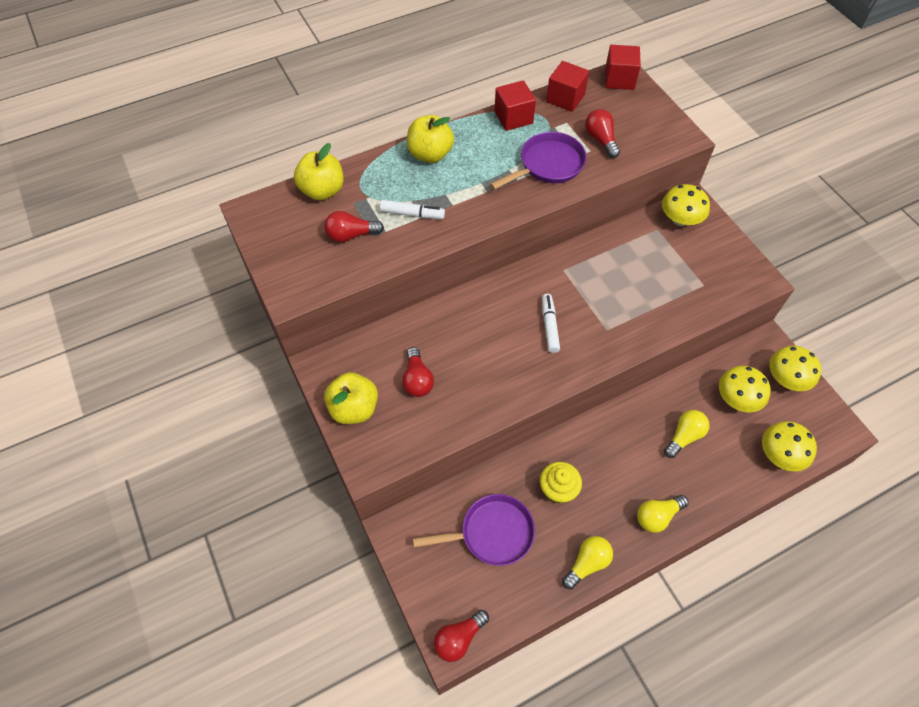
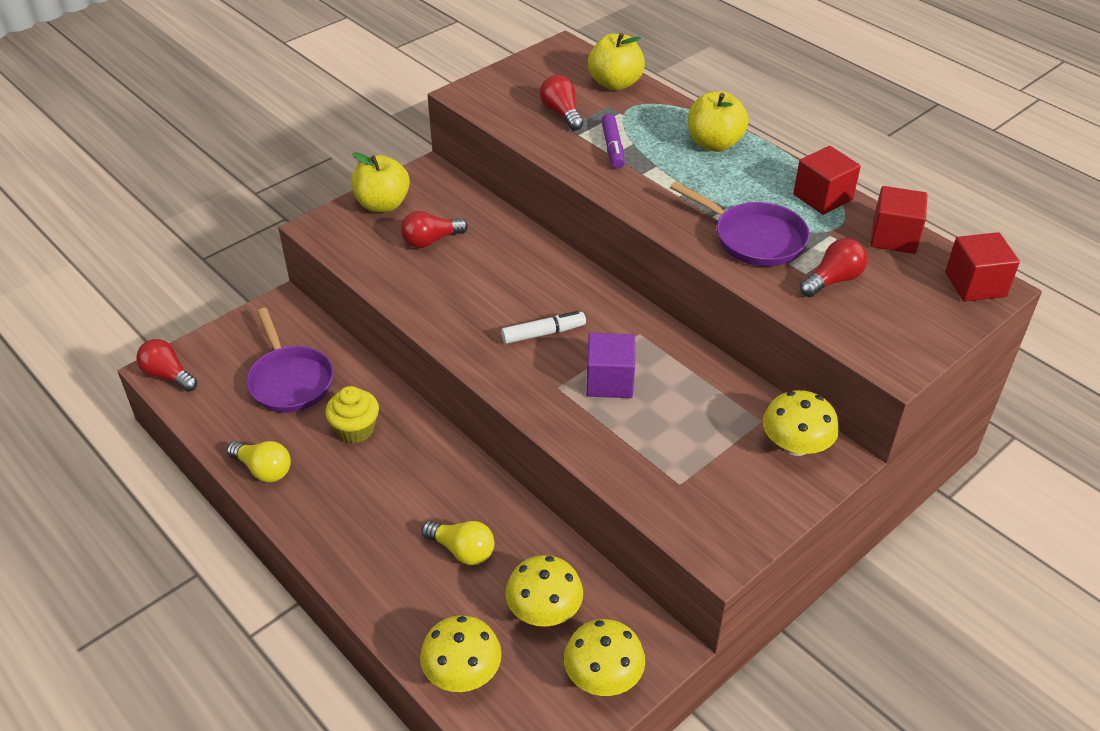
camera: 75 degrees right, 15 degrees down
(412, 214) = (612, 147): white marker -> purple marker
(607, 298) = (609, 381): none -> purple cube
(657, 516) = (336, 532): yellow light bulb -> none

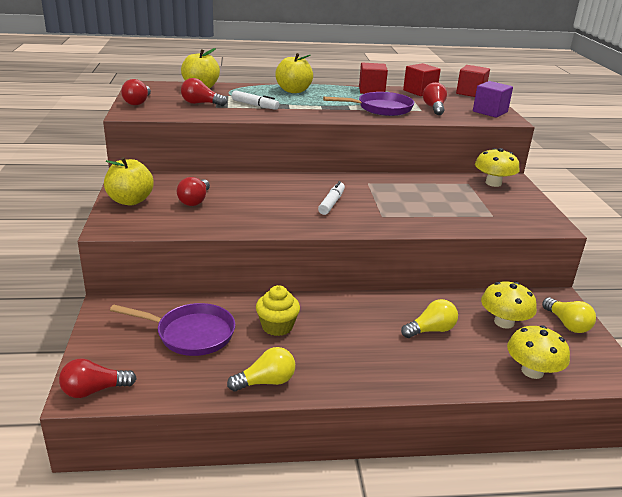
camera: 55 degrees left, 15 degrees down
(505, 79) = (138, 102): none -> red light bulb
(603, 676) = (567, 324): yellow mushroom -> yellow light bulb
(609, 381) = (395, 202): purple cube -> purple cube (490, 112)
(612, 147) = (255, 105): purple marker -> white marker

